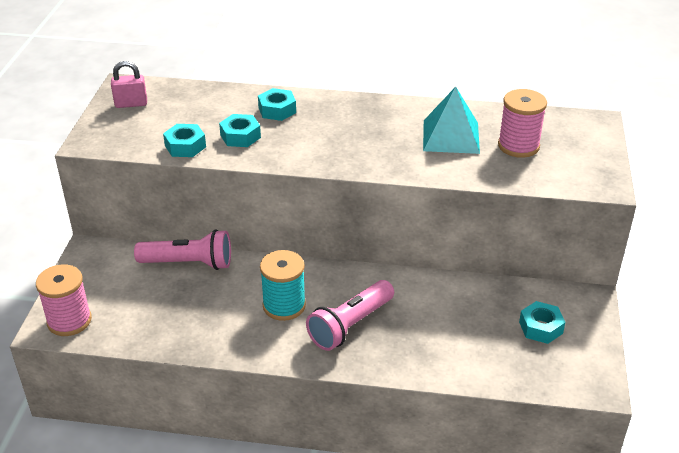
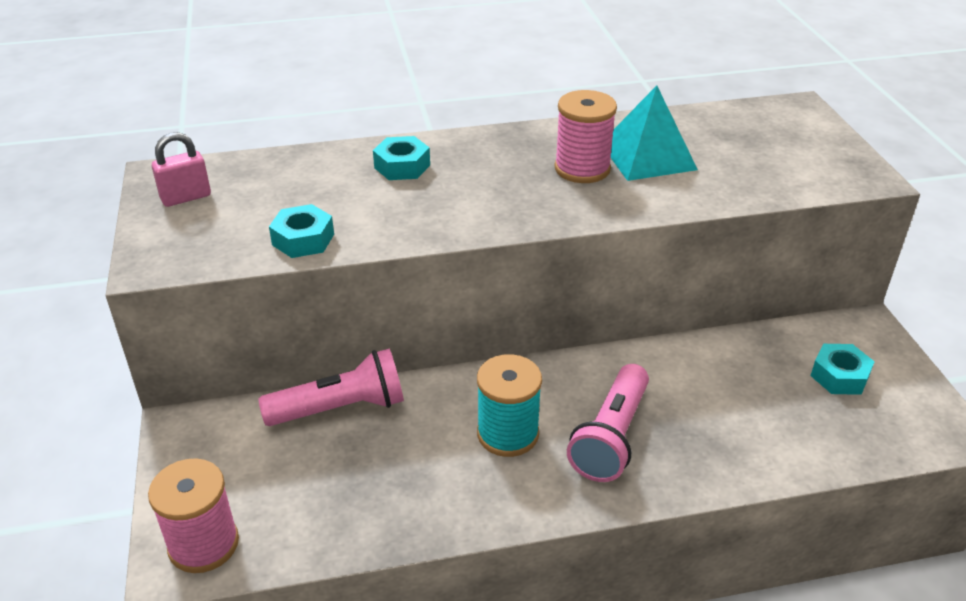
camera: 20 degrees left, 0 degrees up
(240, 136) = (374, 210): turquoise nut -> none
(518, 146) = (735, 151): pink spool -> pink spool (582, 169)

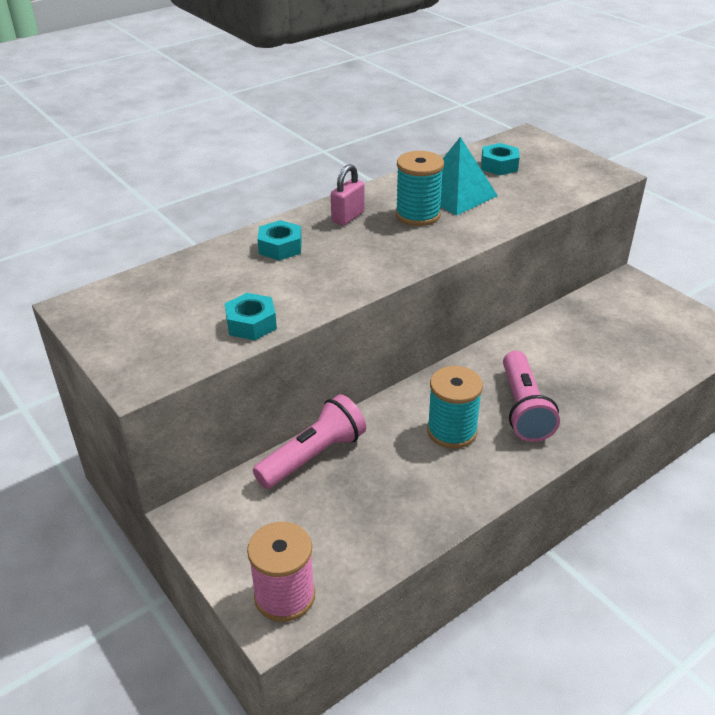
camera: 25 degrees left, 0 degrees up
(186, 197) = (118, 319): pink padlock -> pink padlock (348, 217)
(582, 169) = (418, 215): pink spool -> turquoise spool
(839, 376) = (636, 319): turquoise nut -> turquoise nut (499, 165)

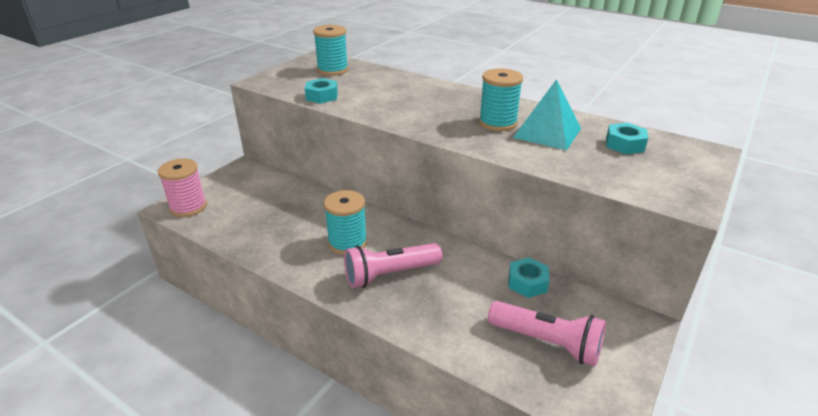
camera: 70 degrees right, 5 degrees down
(152, 300) = (332, 70): none -> turquoise spool
(280, 247) = (412, 89): turquoise nut -> turquoise nut (527, 283)
(313, 456) = (302, 193): pink flashlight -> pink flashlight (547, 342)
(348, 217) = (470, 101): pink padlock -> none

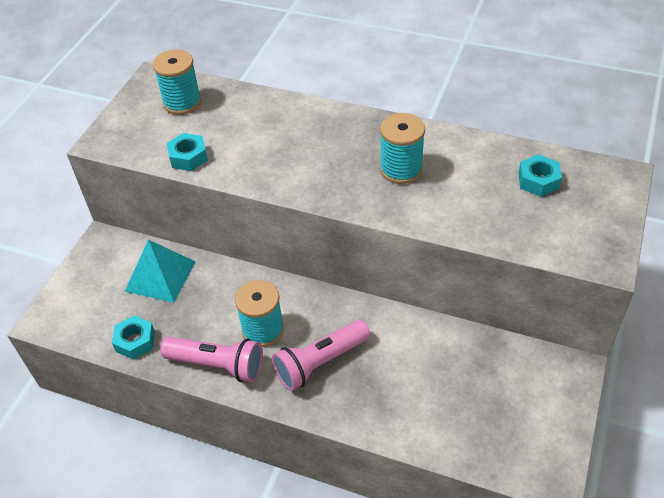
camera: 10 degrees left, 15 degrees up
(188, 207) = (64, 316): pink spool -> none
(527, 283) = (459, 343): turquoise nut -> turquoise nut (135, 341)
(547, 133) = (457, 176): turquoise pyramid -> turquoise pyramid (160, 276)
(547, 342) = (490, 410): pink flashlight -> pink flashlight (218, 365)

